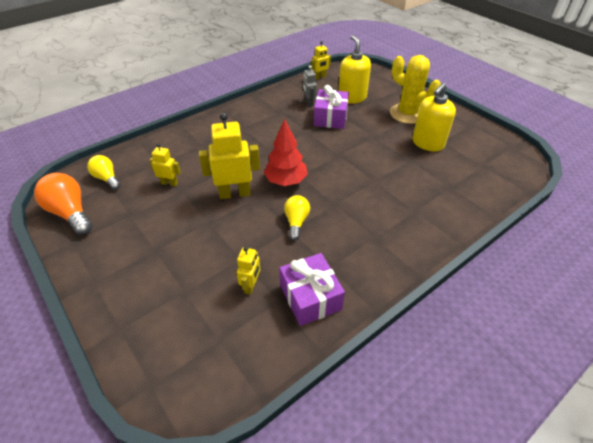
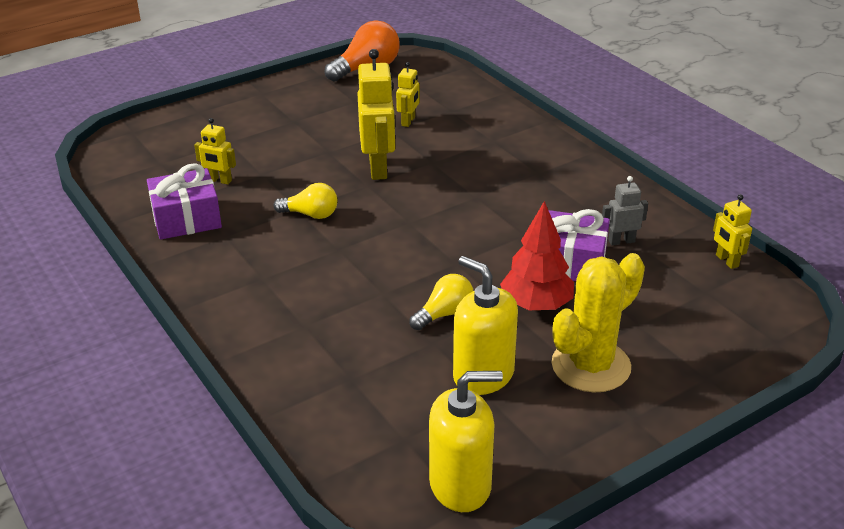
camera: 95 degrees right, 10 degrees down
(107, 178) = (424, 81): yellow light bulb -> yellow light bulb (444, 314)
(286, 181) = (397, 209): red tree -> red tree (536, 305)
(352, 97) = (647, 296): yellow soap dispenser -> yellow soap dispenser (460, 485)

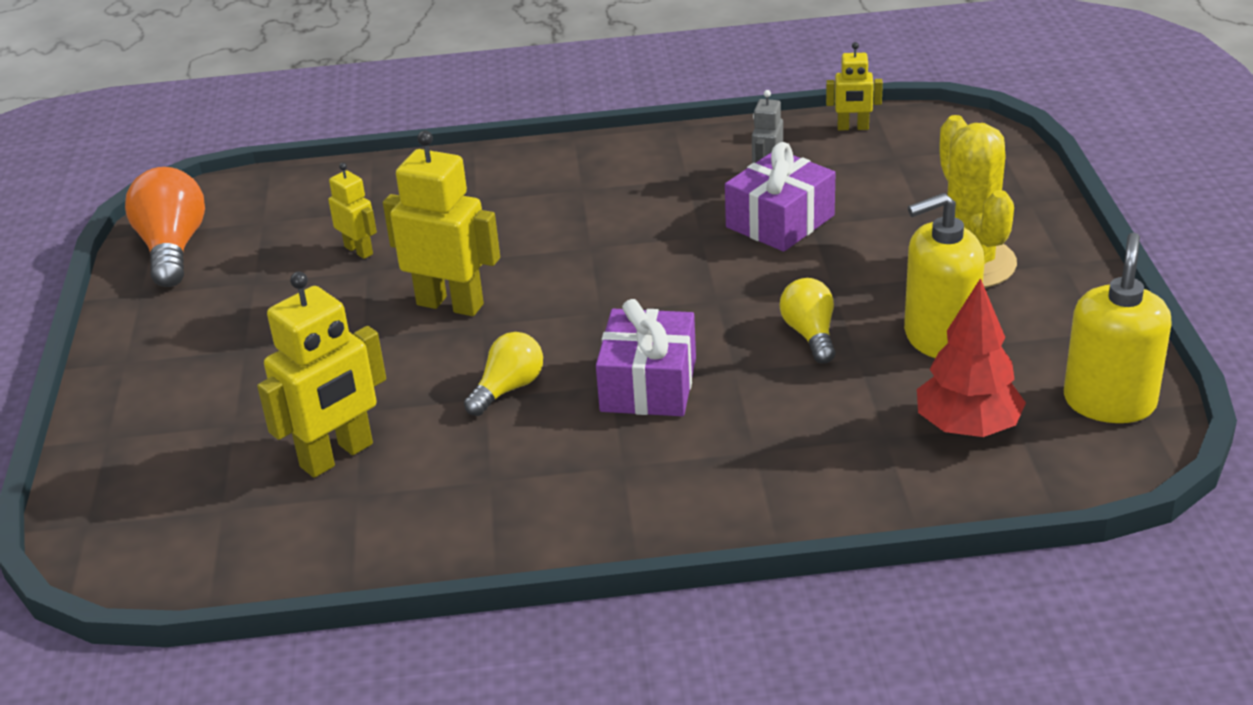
camera: 60 degrees left, 0 degrees up
(186, 219) = (411, 510): purple gift -> purple gift (648, 385)
(219, 180) = (337, 456): yellow robot -> yellow robot, size x1.86
(536, 305) = (840, 266): red tree -> red tree (967, 427)

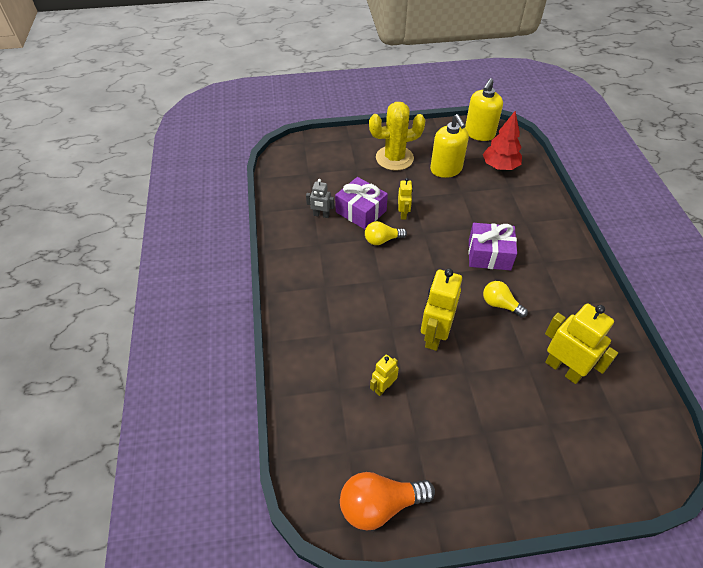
camera: 95 degrees left, 15 degrees up
(810, 334) = (447, 204): yellow light bulb -> yellow light bulb (382, 240)
(853, 128) = (279, 185): yellow robot -> yellow robot (403, 214)
(1109, 402) = (479, 133): yellow soap dispenser -> yellow soap dispenser turned 75 degrees counterclockwise

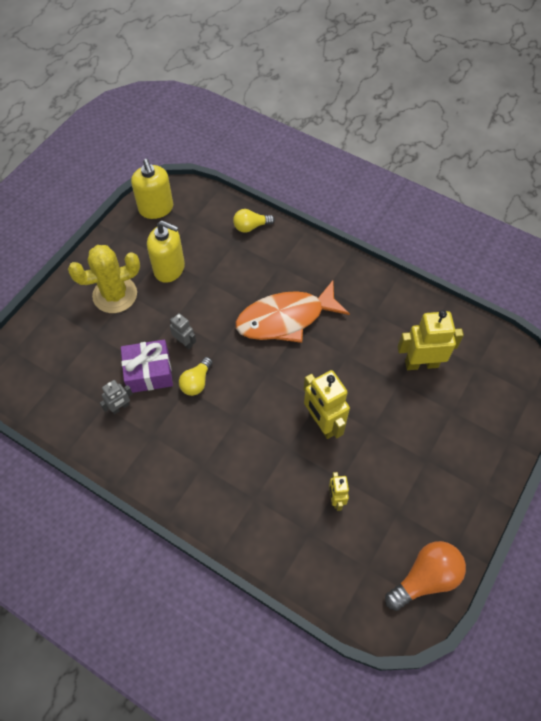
camera: 50 degrees left, 10 degrees up
(380, 505) = (425, 578): orange light bulb -> orange light bulb turned 150 degrees counterclockwise
(394, 158) = (115, 295): yellow cactus -> yellow cactus turned 45 degrees clockwise
(403, 214) = (184, 342): yellow robot -> grey robot
(489, 255) = (285, 319): purple gift -> orange fish
(500, 166) = (207, 229): red tree -> none
(500, 304) = (336, 354): yellow light bulb -> yellow light bulb (251, 226)

